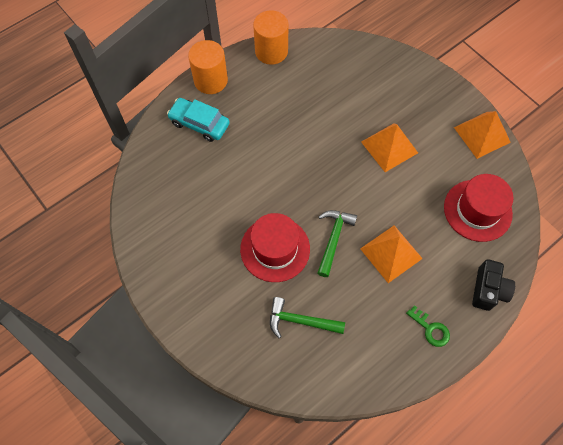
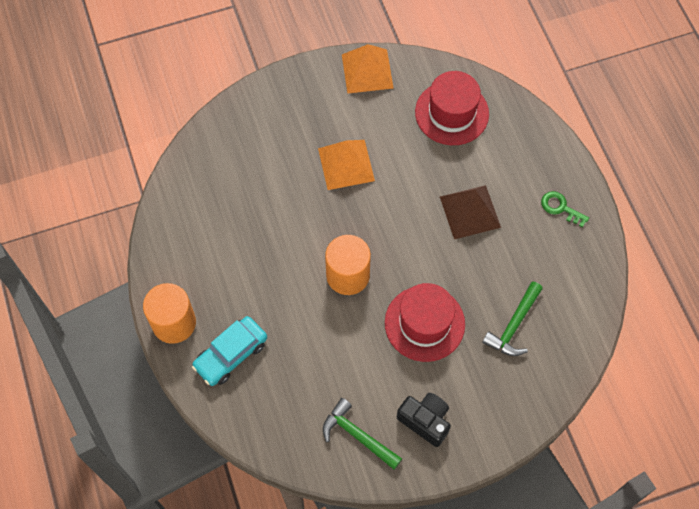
camera: 70 degrees left, 0 degrees up
(271, 51) = (162, 240): orange cylinder -> orange cylinder (348, 275)
(333, 239) = (434, 261): green hammer -> green hammer (358, 435)
(391, 253) = (470, 211): orange pyramid -> brown pyramid
(430, 329) = (560, 208): green key -> green key turned 120 degrees counterclockwise
(488, 290) = (538, 141): black camera -> black camera (425, 421)

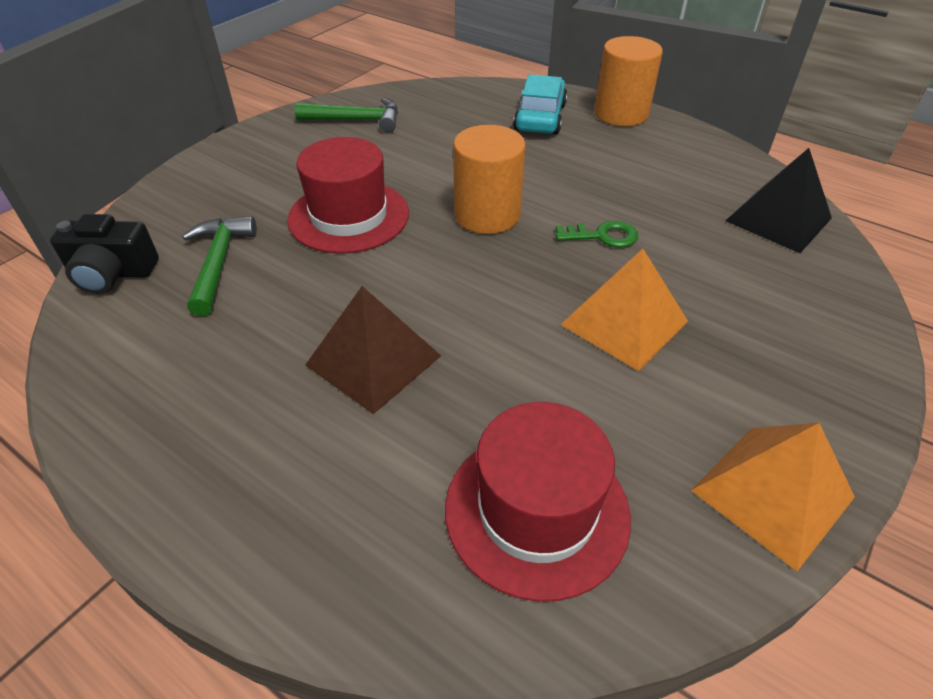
camera: 145 degrees right, 20 degrees down
(200, 174) = (778, 219): none -> black pyramid
(425, 421) = (289, 152): black camera -> black camera (112, 273)
(560, 208) = (201, 452): green key -> green key (602, 236)

